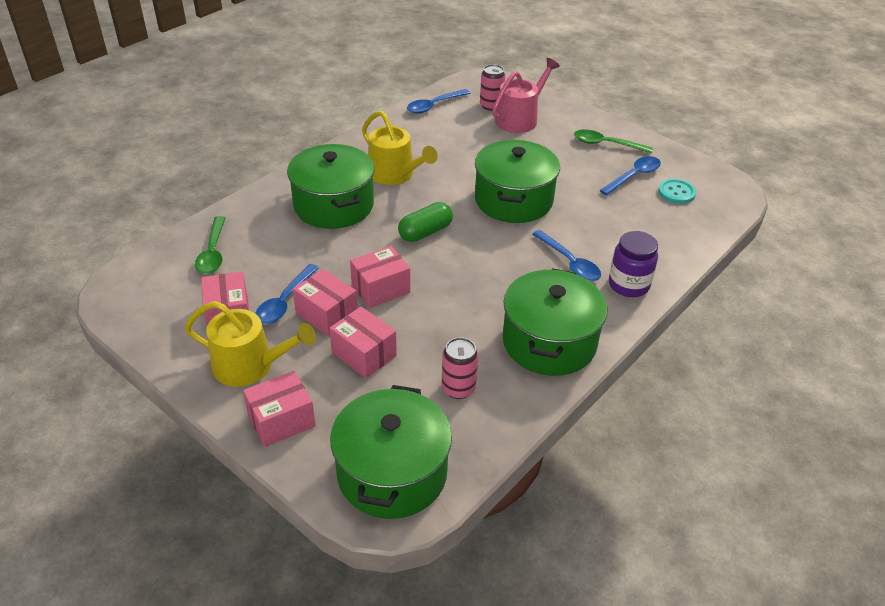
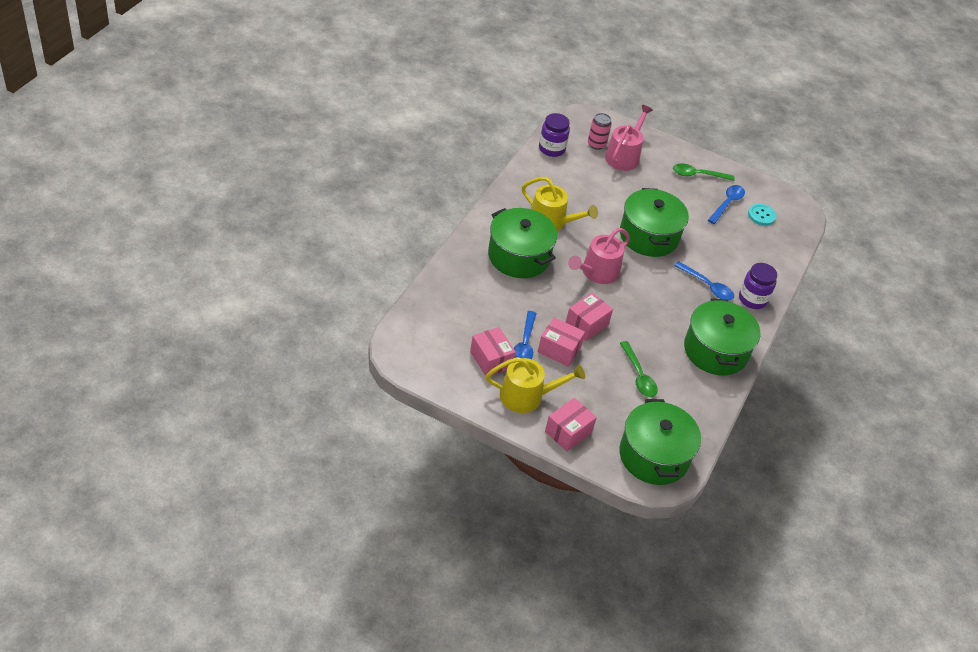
camera: 20 degrees left, 5 degrees up
(213, 252) = (451, 309): green spoon -> green spoon (638, 375)
(364, 354) = (598, 377): pink box -> none
(425, 232) = (597, 272): green capsule -> pink watering can
(434, 105) = (551, 149): blue spoon -> purple jar
(458, 388) = (670, 393): pink can -> none

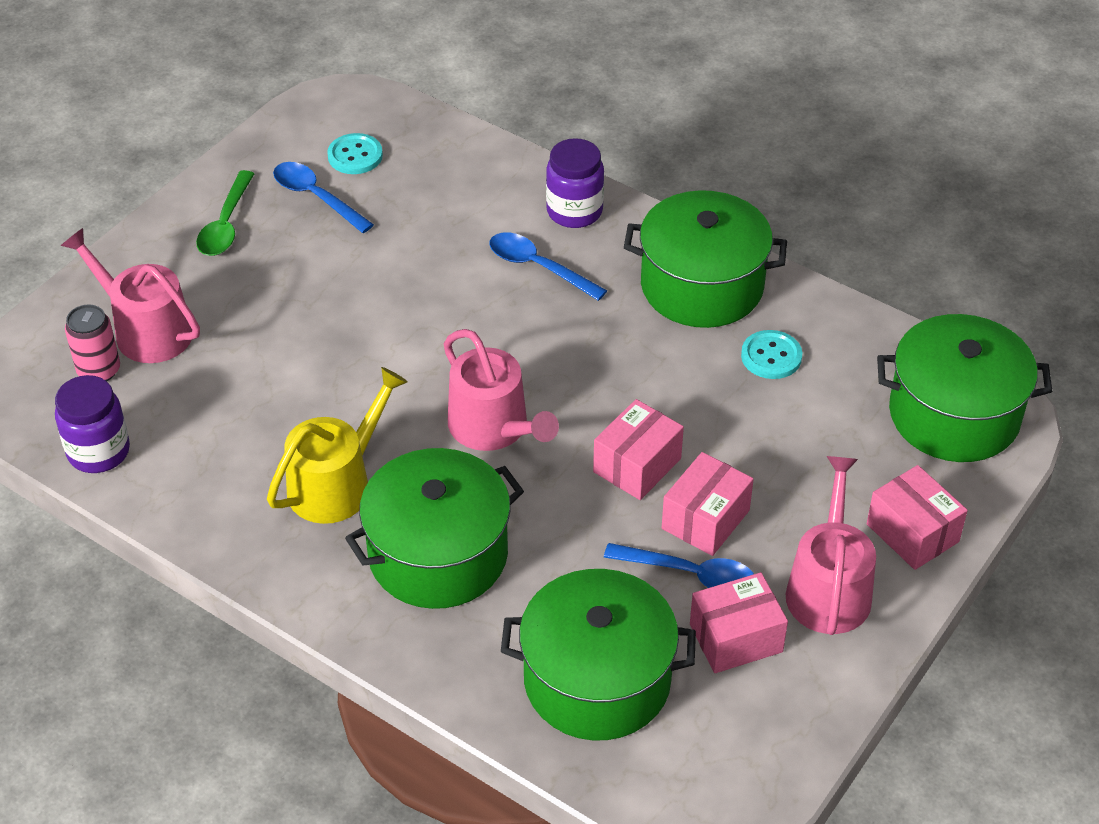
camera: 75 degrees left, 0 degrees up
(527, 396) = (828, 588): yellow watering can -> pink watering can
(586, 324) = (637, 465): pink box -> pink box turned 75 degrees clockwise
(638, 375) = (767, 405): green spoon -> none
(649, 236) = (395, 329): green pot -> green pot (597, 680)
(673, 378) = (771, 356): none -> turquoise button
(707, 286) = (538, 267): blue spoon -> blue spoon turned 105 degrees counterclockwise

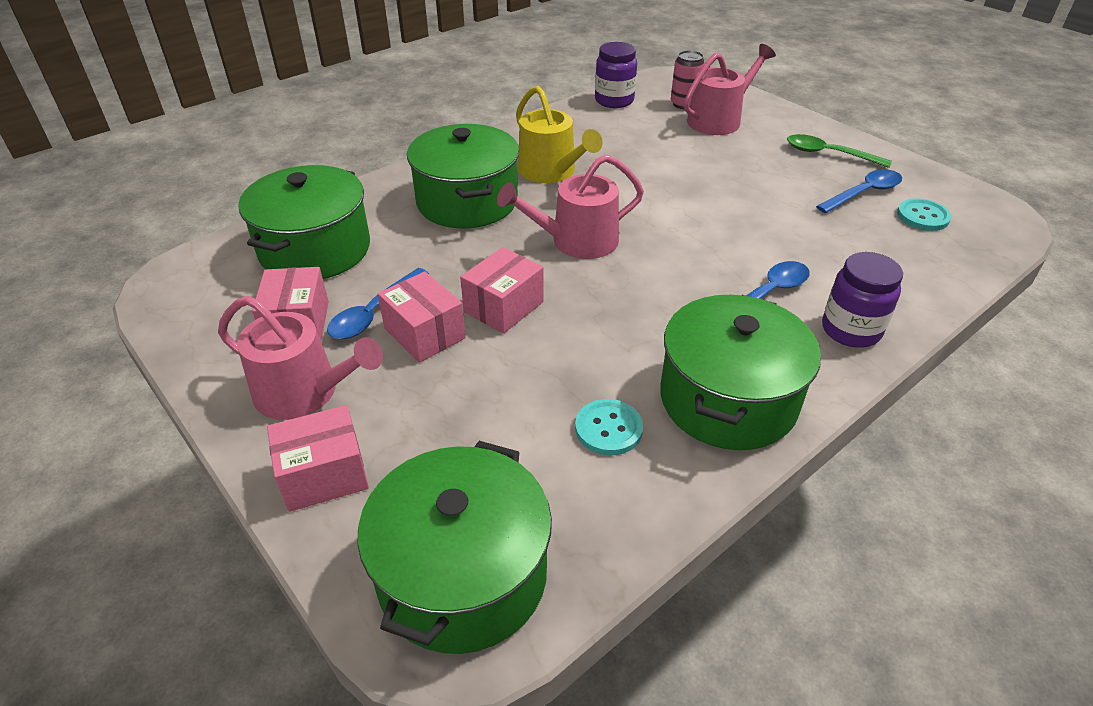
camera: 105 degrees right, 5 degrees down
(637, 465) = (503, 307): pink box -> pink box turned 75 degrees clockwise

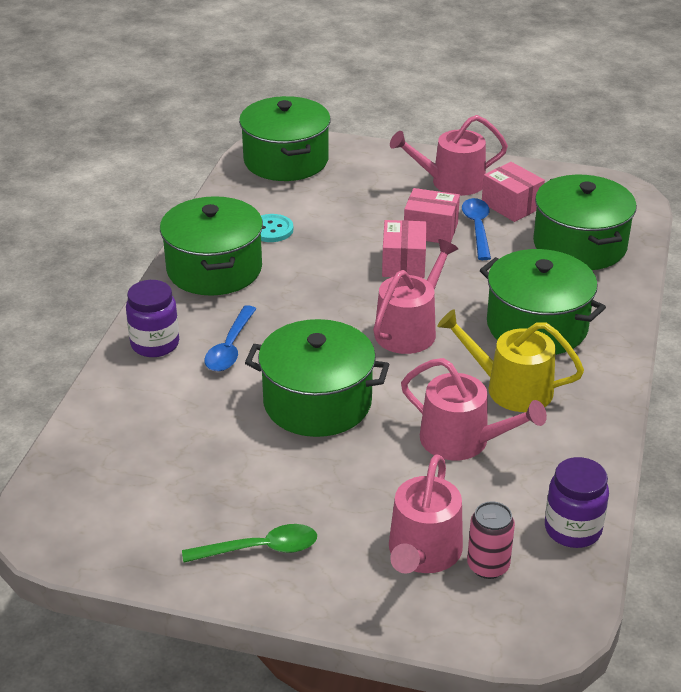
camera: 145 degrees right, 5 degrees down
(324, 475) = (390, 162): pink box -> none
(628, 157) = (462, 440): none -> pink watering can
(717, 218) = (317, 402): none -> green pot
(864, 193) = (196, 499): blue spoon -> none
(922, 216) = (127, 491): turquoise button -> none

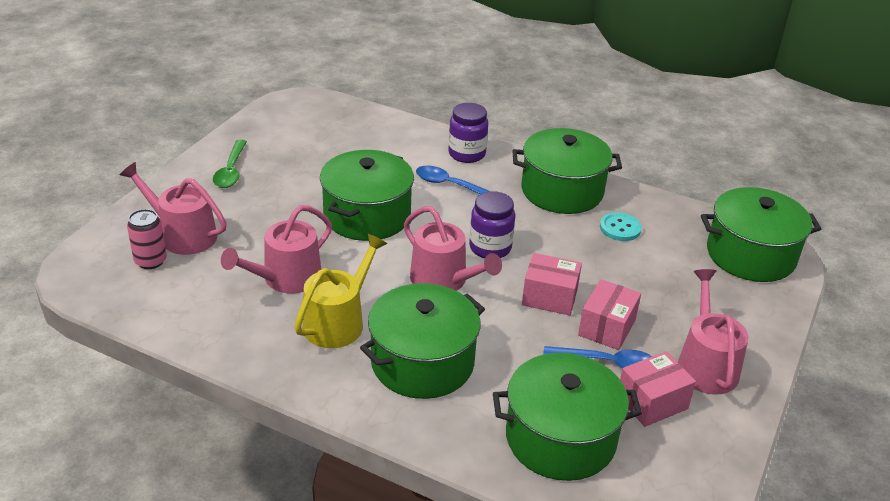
camera: 100 degrees right, 0 degrees up
(572, 529) = (156, 312): purple jar -> purple jar (490, 248)

